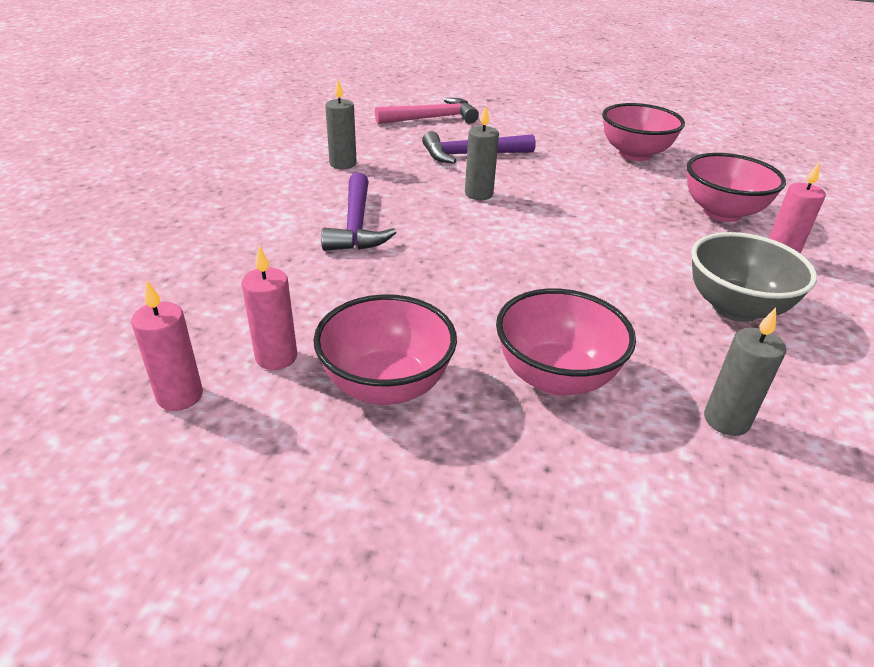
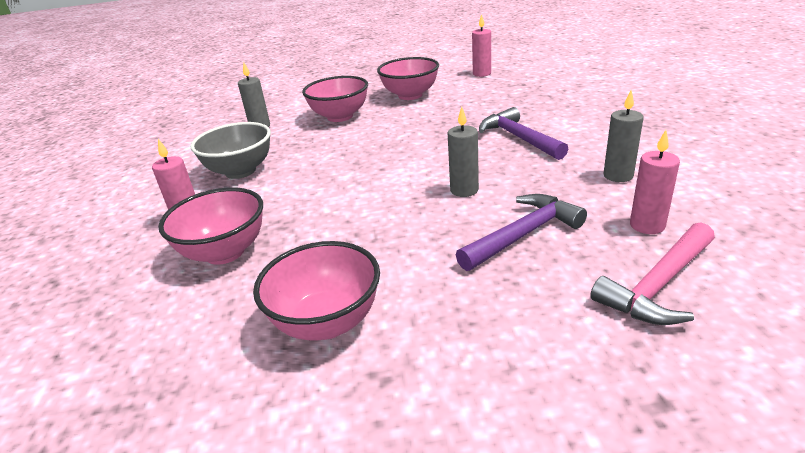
camera: 160 degrees right, 5 degrees down
(276, 357) = (465, 88): pink candle -> pink candle (647, 225)

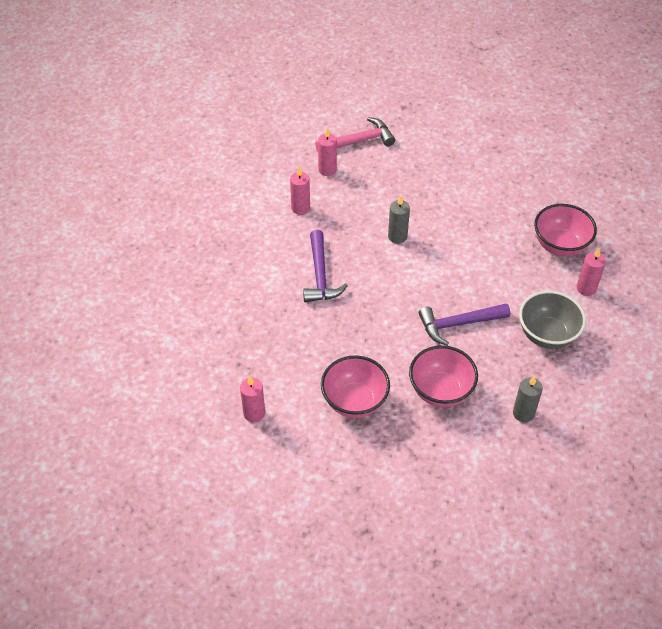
camera: 160 degrees left, 20 degrees up
(327, 322) = (511, 179): pink bowl -> none
(523, 234) = (391, 189): purple hammer -> purple hammer (458, 324)
(618, 176) = (300, 208): grey candle -> pink candle

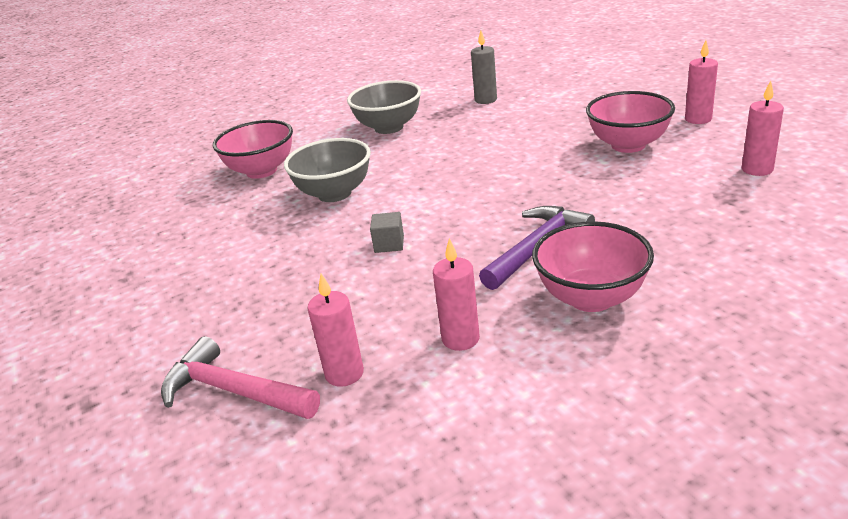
camera: 130 degrees left, 20 degrees down
(397, 236) = (389, 244): grey candle -> grey cube
(440, 391) = (534, 127): pink bowl -> pink bowl (591, 298)
(458, 324) = (449, 157): purple hammer -> none
(482, 253) = (334, 193): none -> grey bowl
(586, 288) = (304, 140): pink candle -> pink candle (698, 119)

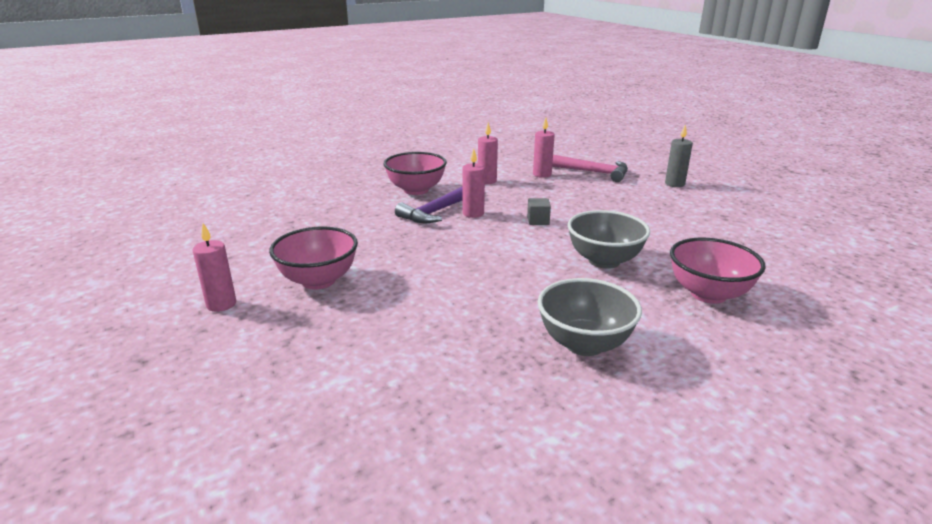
camera: 175 degrees right, 5 degrees down
(485, 100) = (447, 384): grey candle -> grey candle (674, 184)
(757, 169) = (244, 246): pink candle -> pink candle (473, 213)

